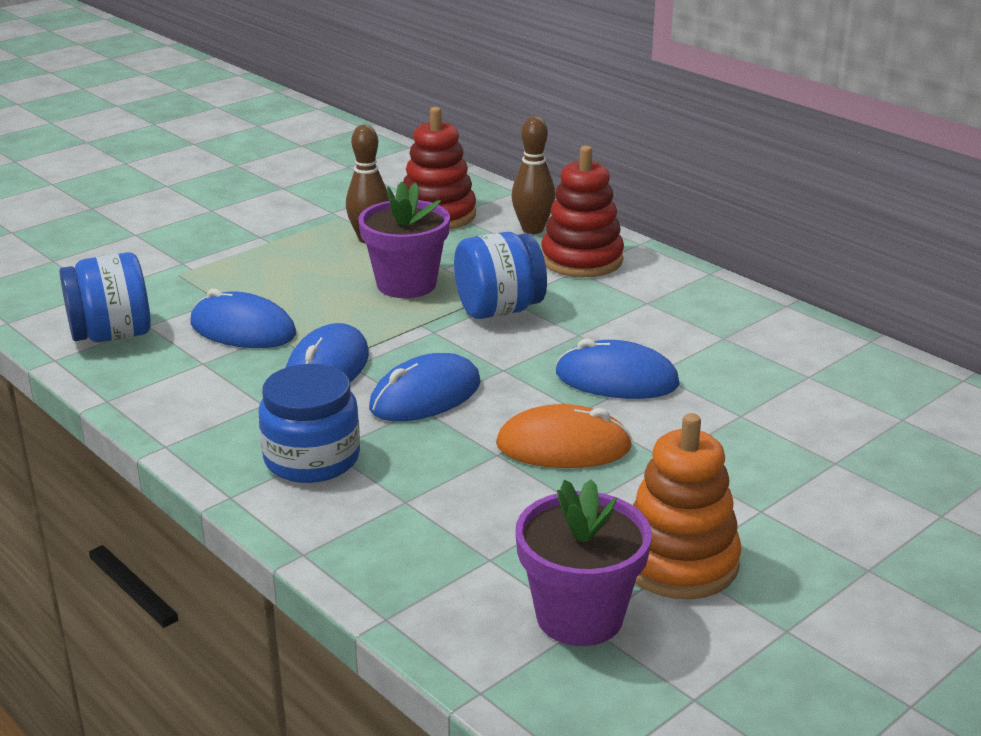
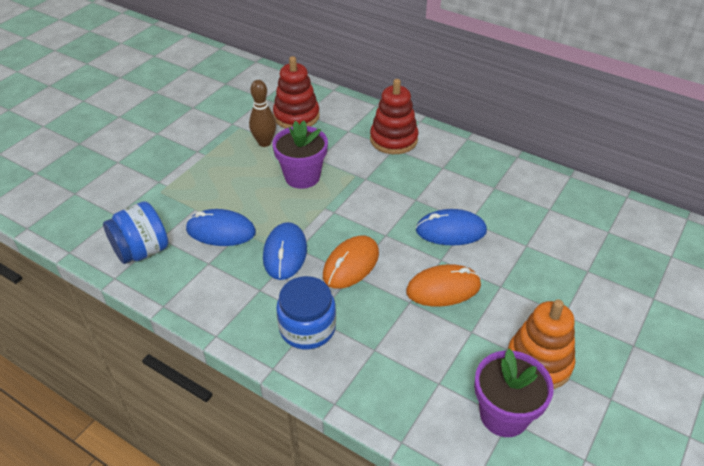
camera: 15 degrees left, 15 degrees up
(425, 396) = (351, 264): blue mouse -> orange mouse
(499, 310) = (364, 188): blue jar -> none
(532, 229) = (356, 119): brown bowling pin -> none

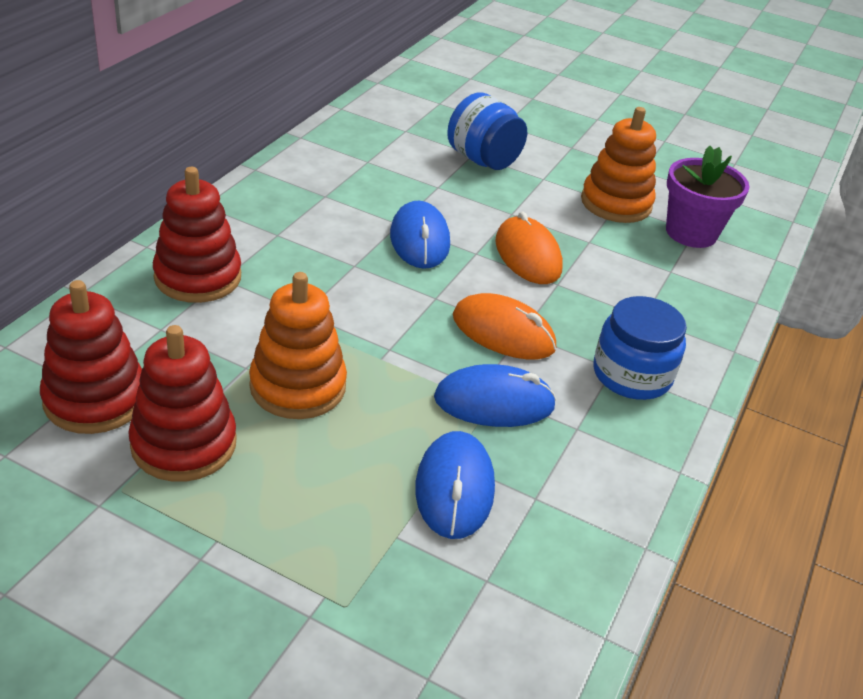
camera: 100 degrees left, 5 degrees down
(142, 251) = (527, 605): blue jar -> blue jar (483, 160)
(264, 142) = (184, 444): brown bowling pin -> red stacking toy
(302, 177) = (298, 386): purple flower pot -> orange stacking toy

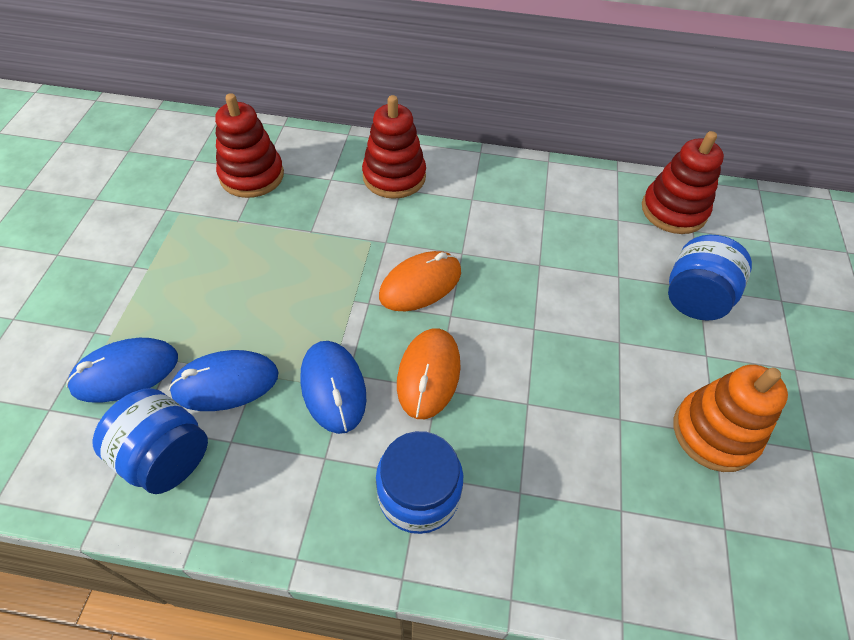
camera: 75 degrees right, 15 degrees up
(184, 444) = (226, 226): red stacking toy -> red stacking toy (673, 210)
(298, 386) = (302, 263): orange stacking toy -> none
(419, 240) = (525, 284): blue mouse -> blue mouse (125, 372)
(528, 255) = (557, 369): orange mouse -> orange mouse (420, 284)
(539, 558) = (166, 457): none -> blue jar
(691, 233) = (717, 524): purple flower pot -> none

